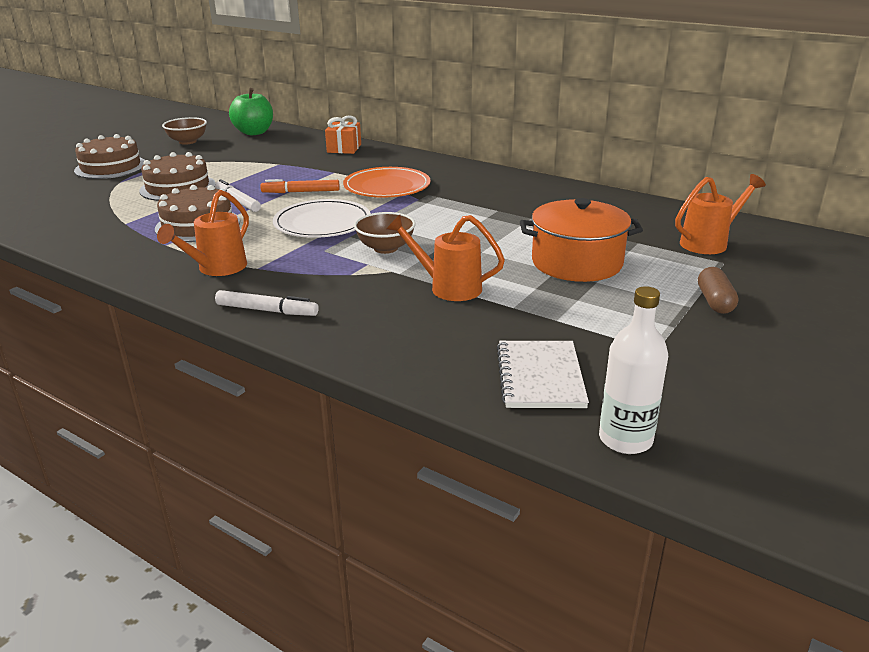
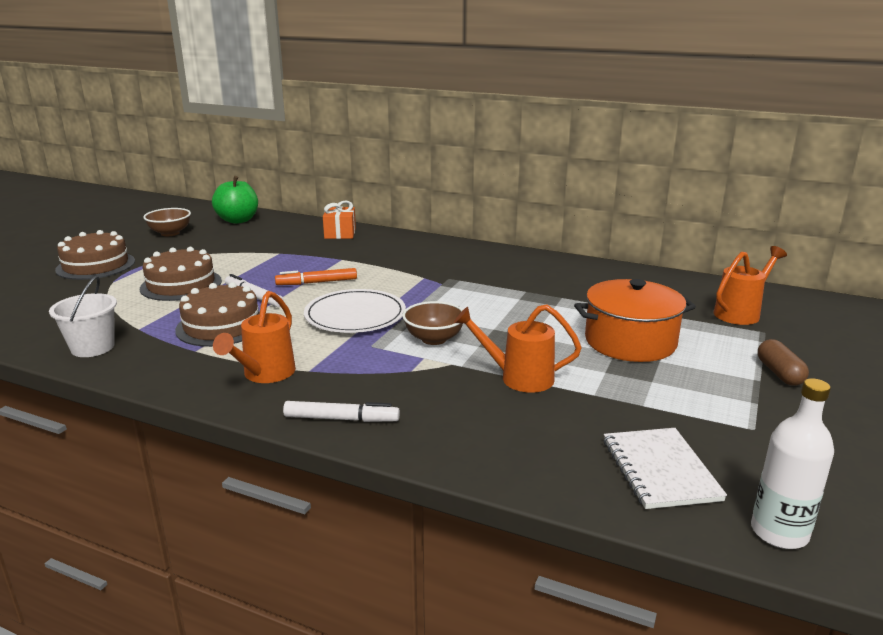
camera: 10 degrees left, 5 degrees down
(80, 236) = (93, 347): none -> white bucket
(387, 186) = (403, 272): orange plate -> none

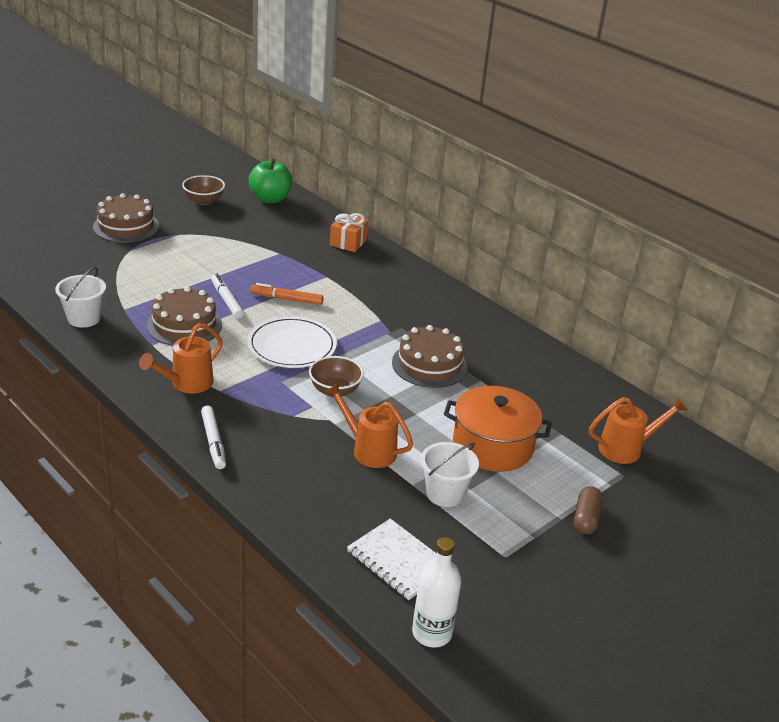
camera: 20 degrees right, 10 degrees up
(181, 284) = (179, 269): brown cake -> brown cake (429, 365)
(341, 419) = (213, 442): white marker -> white marker turned 45 degrees clockwise
(633, 392) = (445, 493): none -> white bucket
(660, 470) = (398, 561): white notebook -> white notebook turned 60 degrees counterclockwise

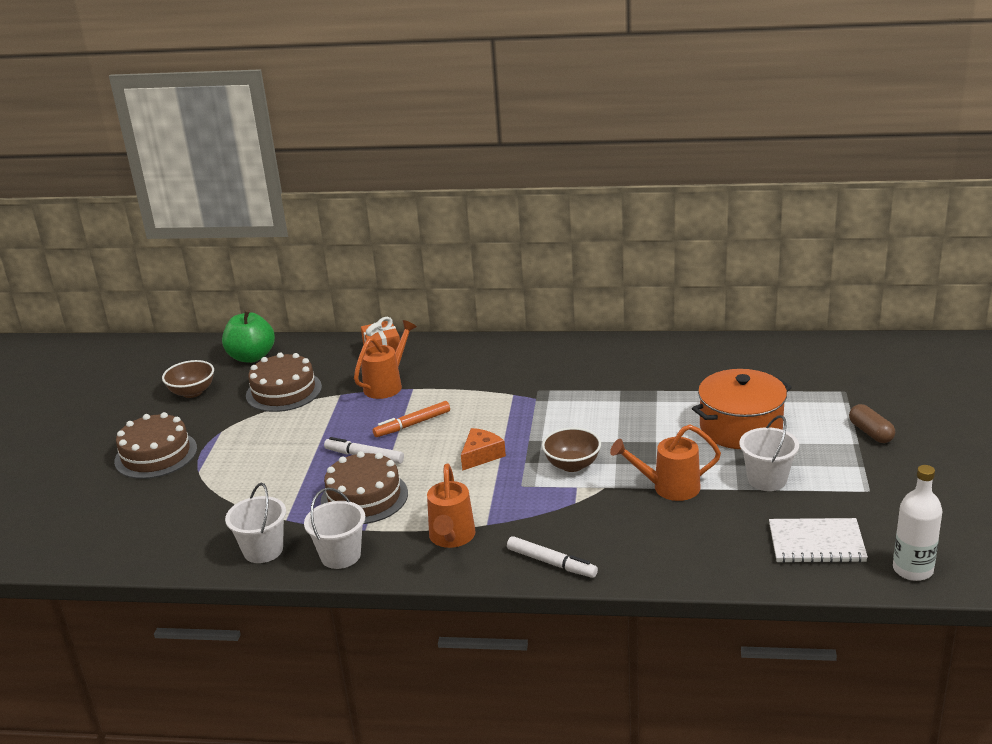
camera: 35 degrees left, 5 degrees down
(114, 350) = (340, 556): none -> white bucket
(292, 346) = (481, 455): white plate -> orange cheese
(429, 365) = (604, 402): brown cake -> brown cake (284, 391)
(626, 449) = (818, 373): orange watering can -> orange watering can (387, 385)

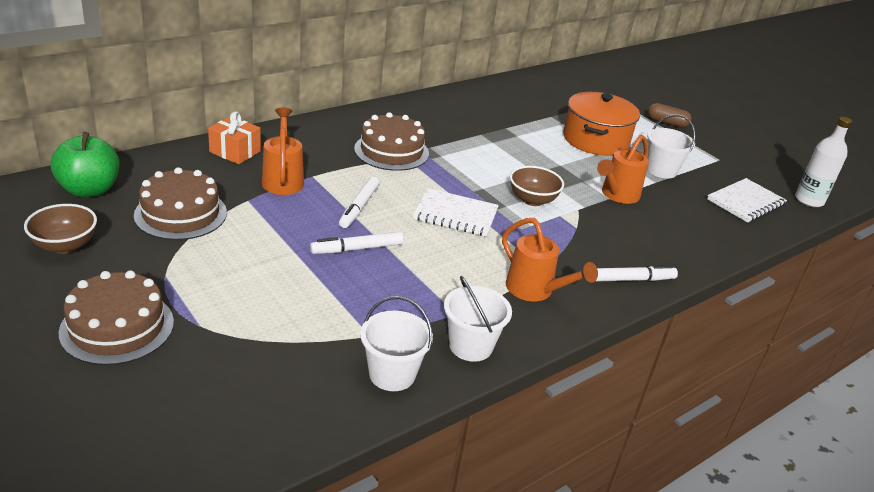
camera: 50 degrees left, 5 degrees up
(364, 497) = (412, 285): brown cake -> brown cake (391, 151)
(412, 424) = (359, 207): orange marker -> white marker
(481, 455) = (455, 215): orange cheese -> white notebook

